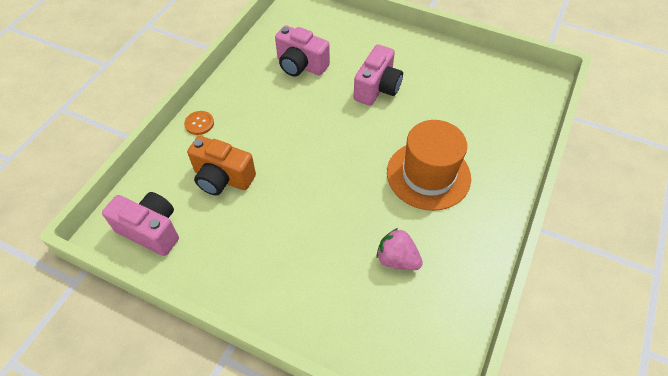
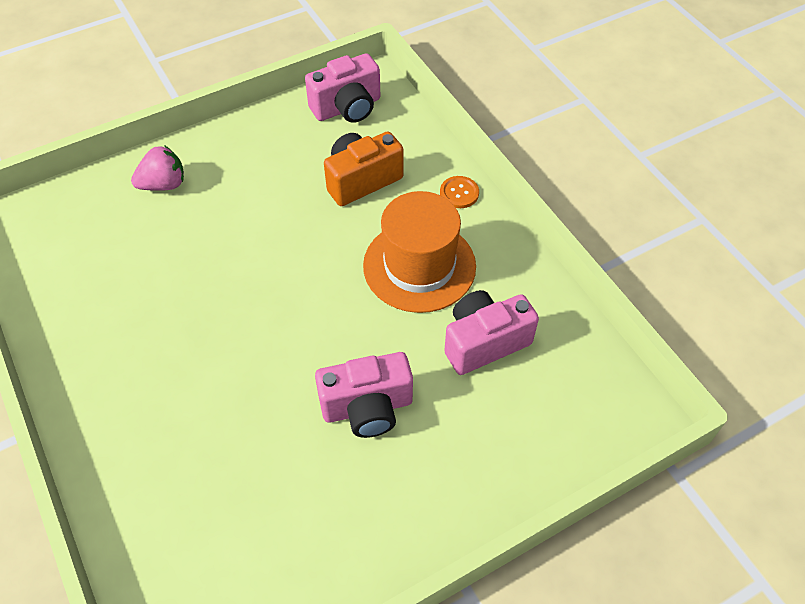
camera: 125 degrees right, 0 degrees up
(377, 88) = (367, 407): pink camera -> pink camera turned 75 degrees counterclockwise
(397, 259) = (130, 267): pink strawberry -> pink strawberry (164, 184)
(428, 175) = (187, 366): orange hat -> orange hat (419, 266)

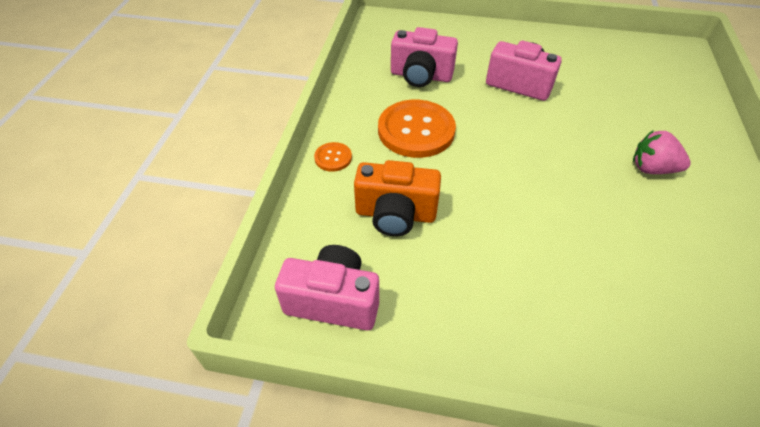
camera: 140 degrees left, 5 degrees down
(164, 184) = (596, 336): pink strawberry -> pink strawberry (652, 169)
(419, 266) = (416, 130): orange hat -> orange button

